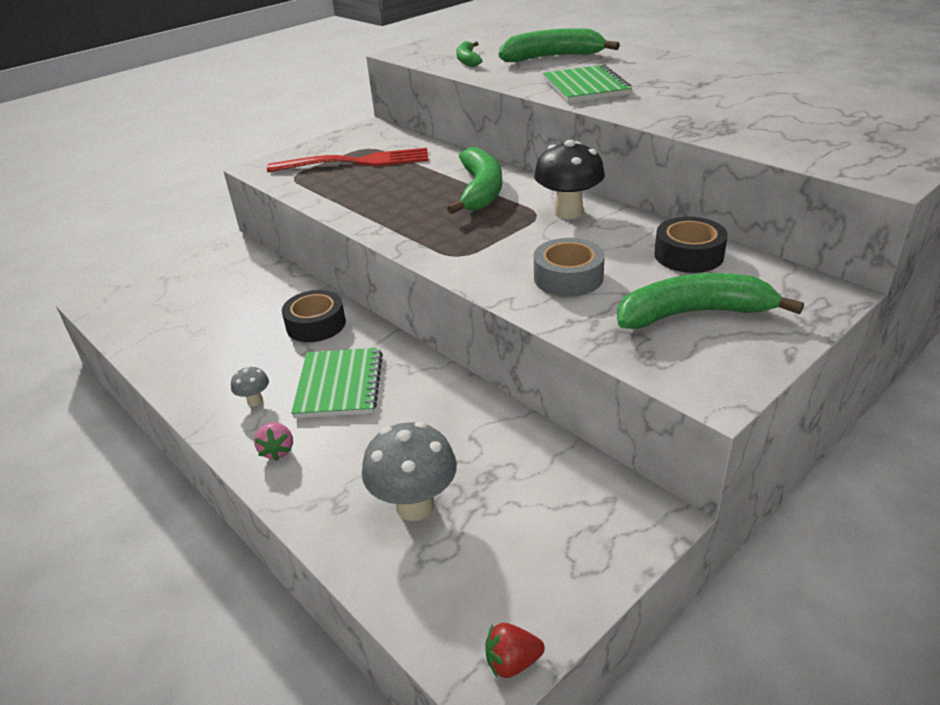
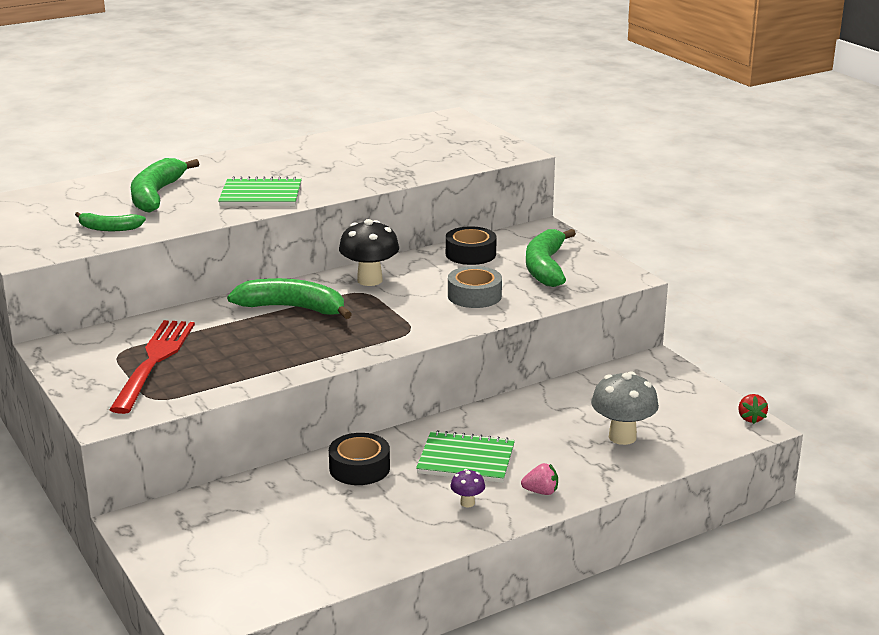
camera: 80 degrees left, 10 degrees down
(255, 401) = (467, 503): grey mushroom -> purple mushroom

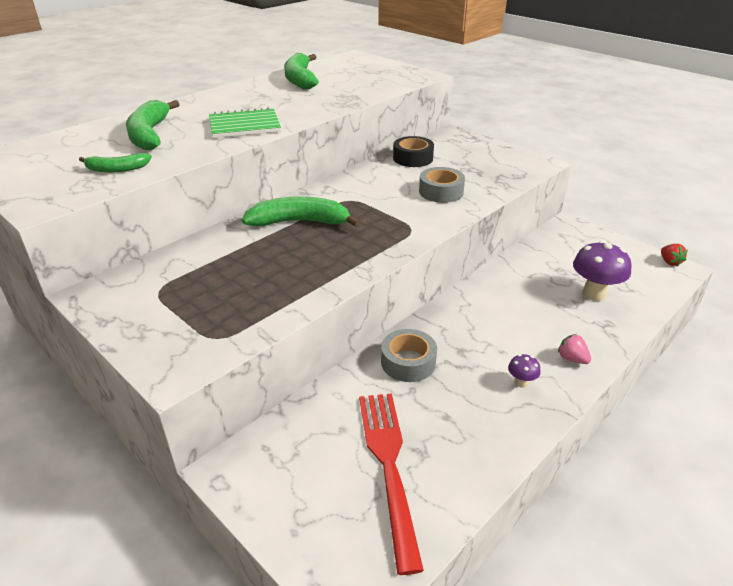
camera: 15 degrees left, 10 degrees up
(154, 361) = (197, 295): red fork -> red fork (388, 465)
(359, 468) = (408, 362): black tape -> grey tape
(369, 280) = (349, 189): black mushroom -> none
(466, 460) = (491, 337): green notebook -> none
(541, 492) = (572, 359): pink strawberry -> pink strawberry turned 120 degrees counterclockwise
(545, 267) = (476, 162): green banana -> green banana (300, 79)
(622, 437) = (594, 294): grey mushroom -> purple mushroom

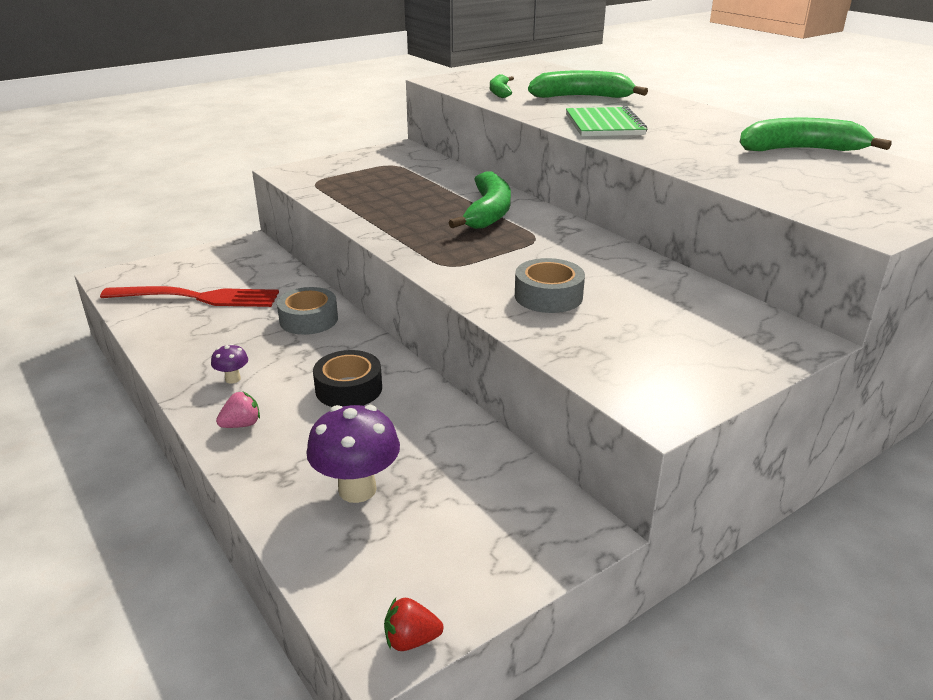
camera: 100 degrees right, 5 degrees down
(413, 158) = (673, 290): black tape -> black tape (349, 389)

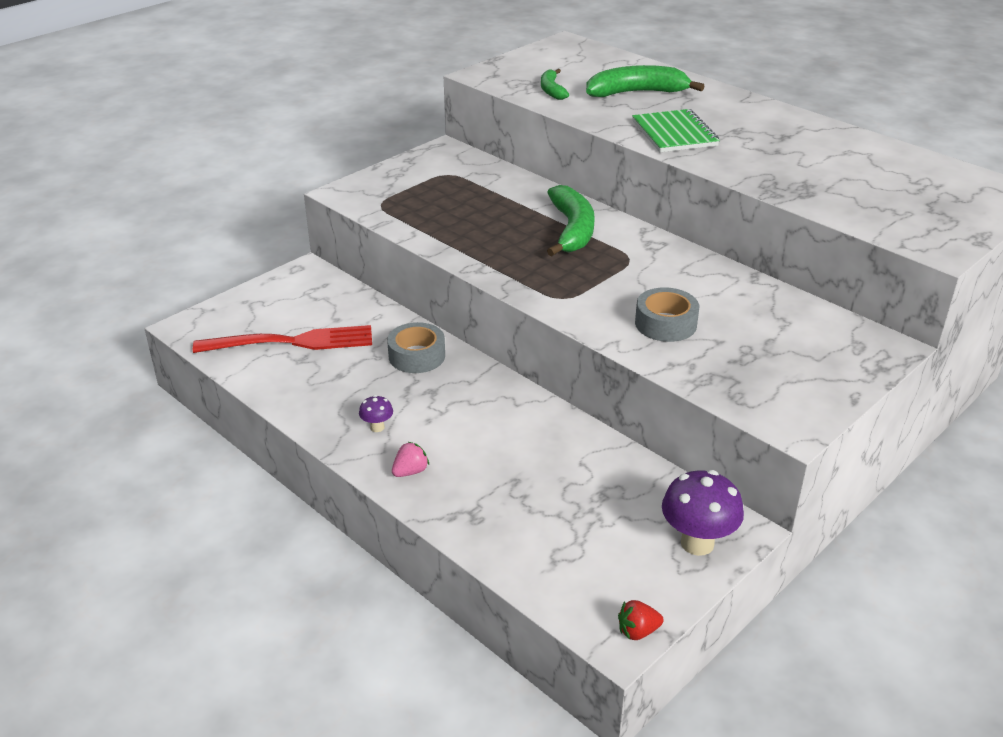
camera: 10 degrees left, 5 degrees up
(349, 389) = (490, 425): black tape -> none
(357, 489) = (542, 518): purple mushroom -> purple mushroom (697, 543)
(800, 150) = (862, 155): green banana -> none

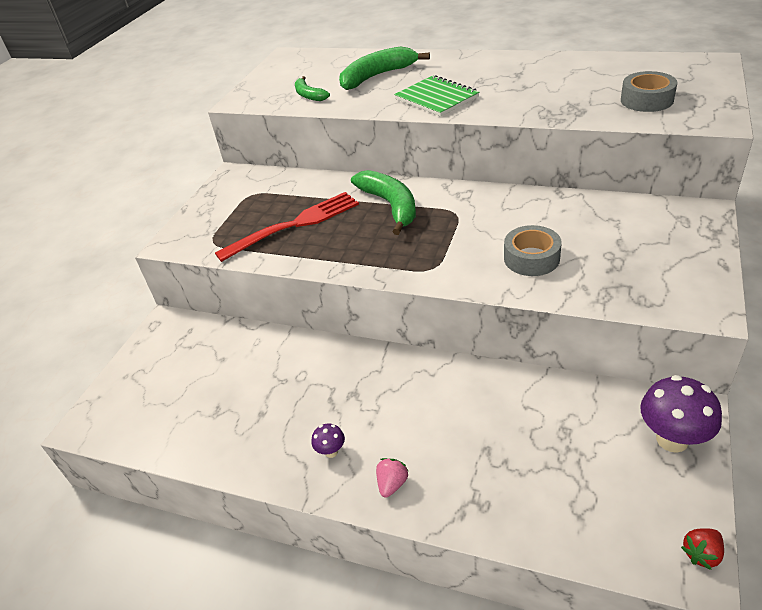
camera: 20 degrees left, 5 degrees up
(292, 342) = (196, 398): red fork -> red fork (294, 225)
(417, 356) = (316, 365): grey tape -> grey tape (646, 100)

